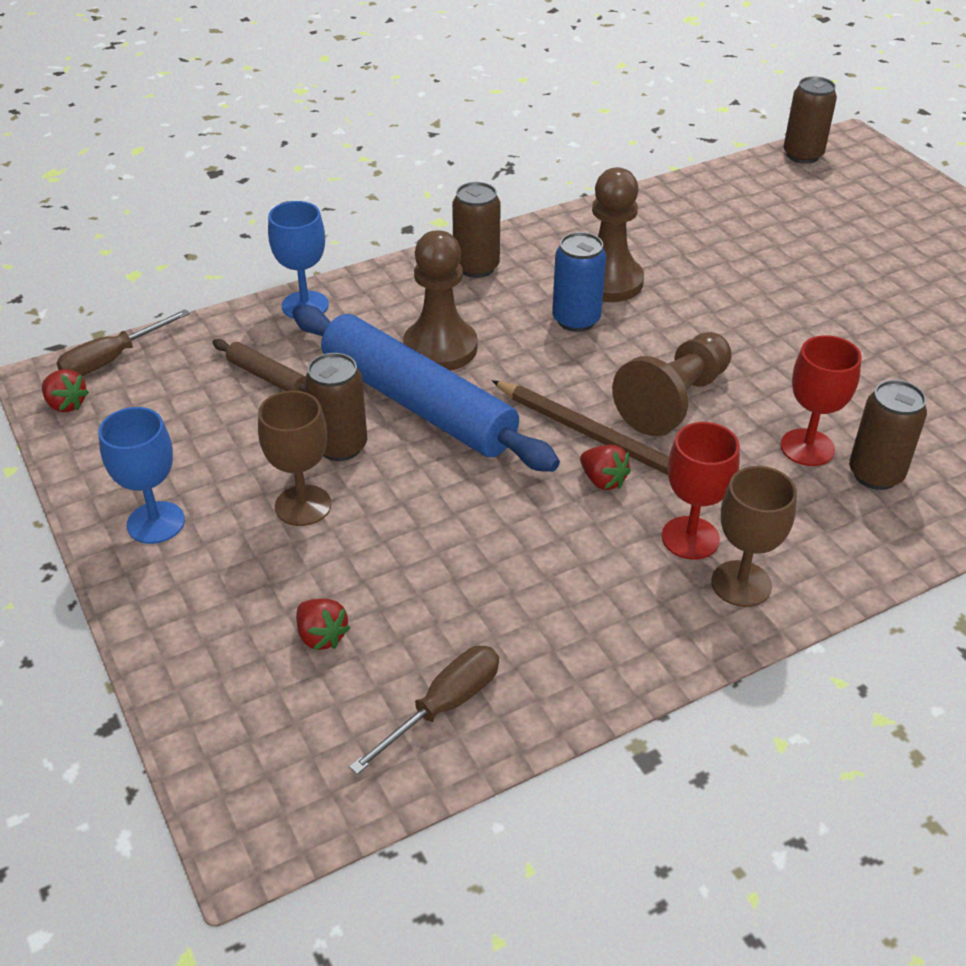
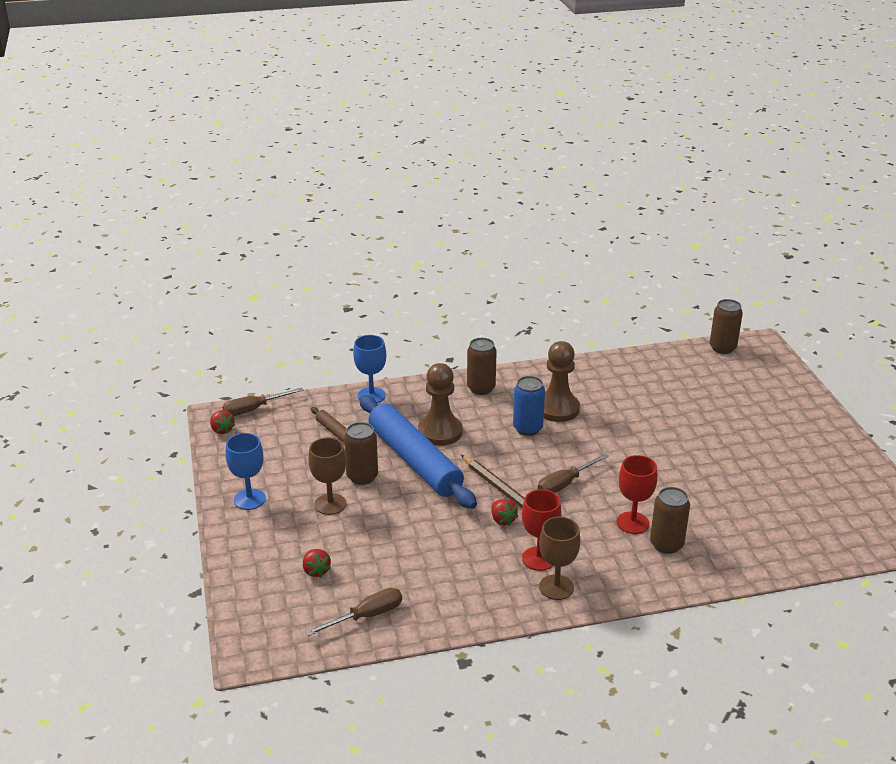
camera: 15 degrees right, 10 degrees down
(674, 401) = (565, 484): brown pawn -> brown screwdriver

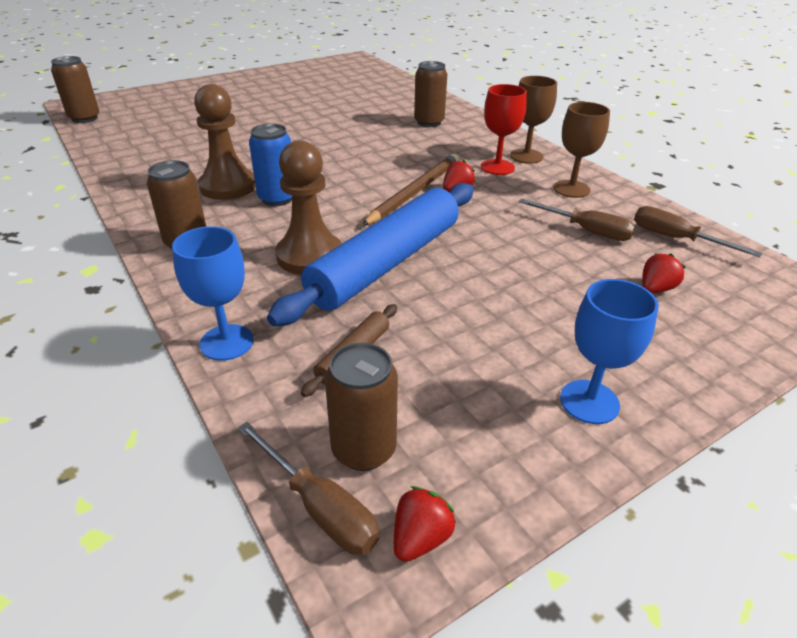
camera: 110 degrees left, 5 degrees up
(330, 504) = (528, 311): brown goblet -> brown goblet (571, 189)
(362, 477) = (449, 298): brown can -> brown can (363, 449)
(565, 484) = (372, 168): brown screwdriver -> brown screwdriver (586, 230)
(632, 523) = (411, 136): red goblet -> none

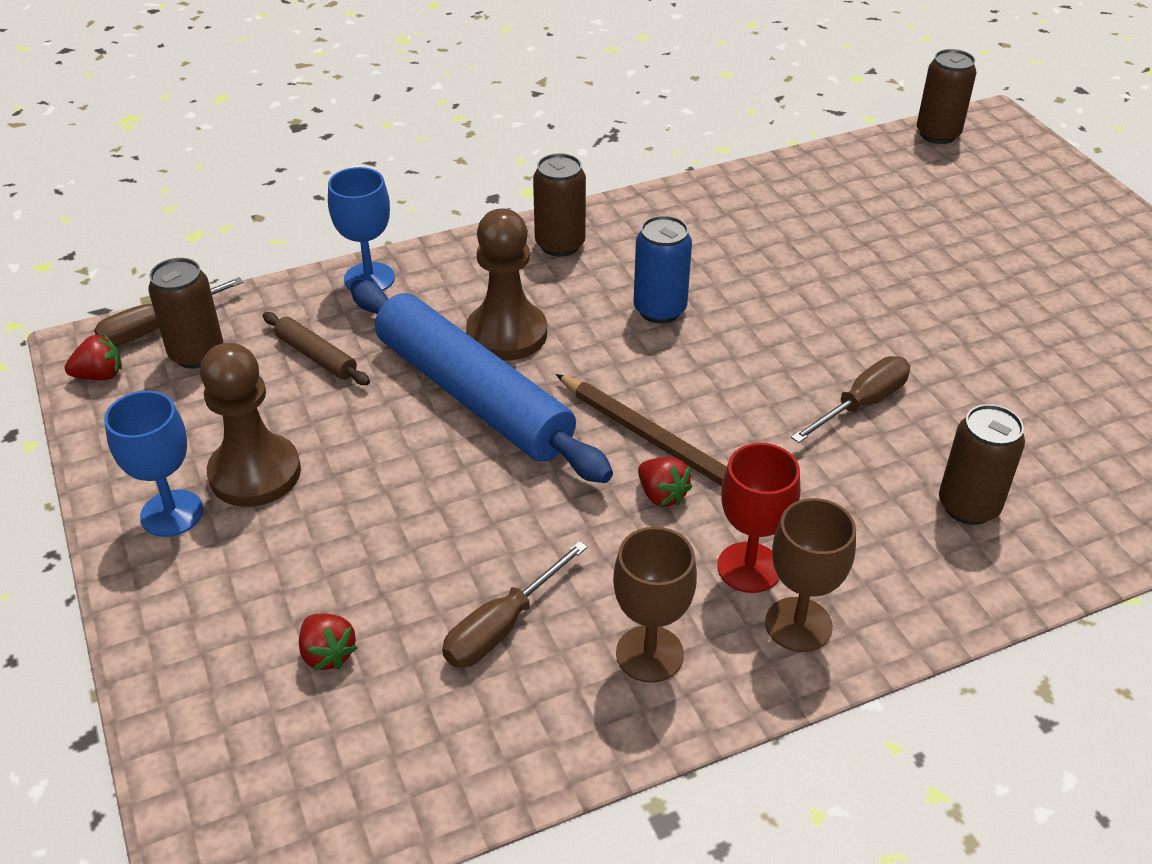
camera: 100 degrees right, 5 degrees up
(228, 186) = (701, 268): brown pawn -> brown pawn (255, 473)
(420, 538) = (100, 375): red strawberry -> red strawberry turned 60 degrees counterclockwise
(676, 239) = (447, 744): brown screwdriver -> brown screwdriver (861, 404)

